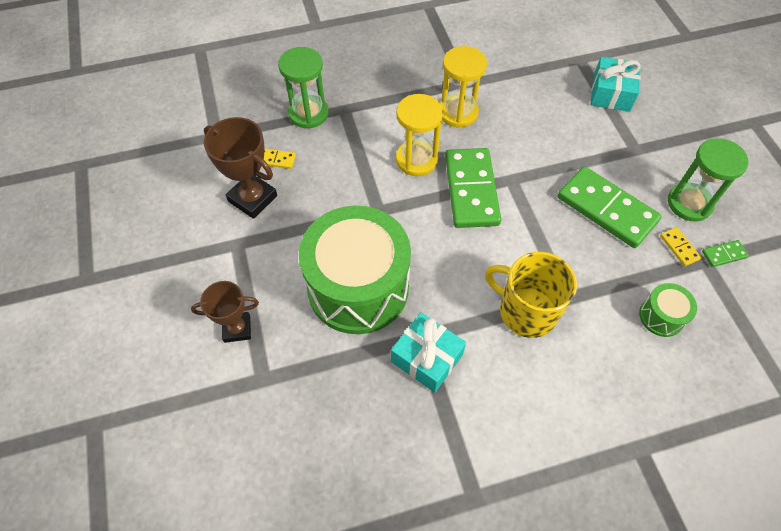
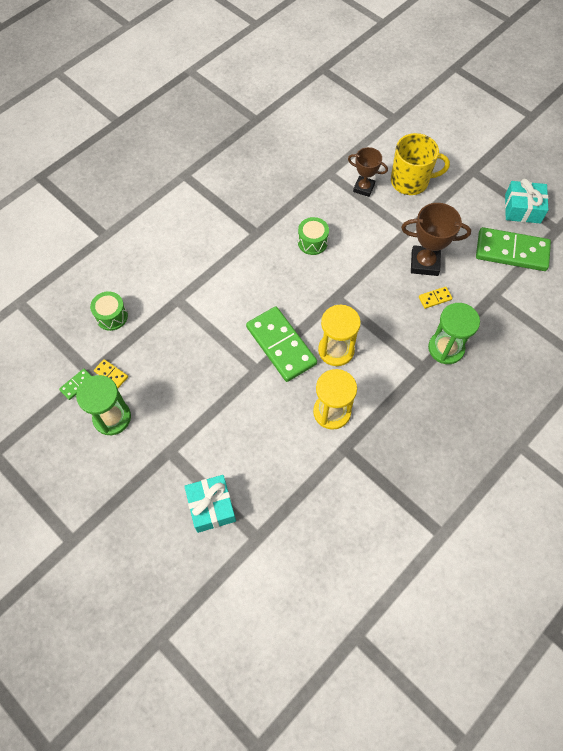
camera: 150 degrees right, 5 degrees up
(237, 329) = (363, 188): brown trophy -> brown trophy turned 60 degrees clockwise
(358, 287) = (312, 242): green drum -> green drum, size x0.42
(426, 358) = (246, 224): turquoise gift -> turquoise gift (522, 209)
(526, 311) = (200, 278): yellow mug -> yellow mug (410, 181)
(606, 209) = (174, 380): green domino -> green domino (511, 251)

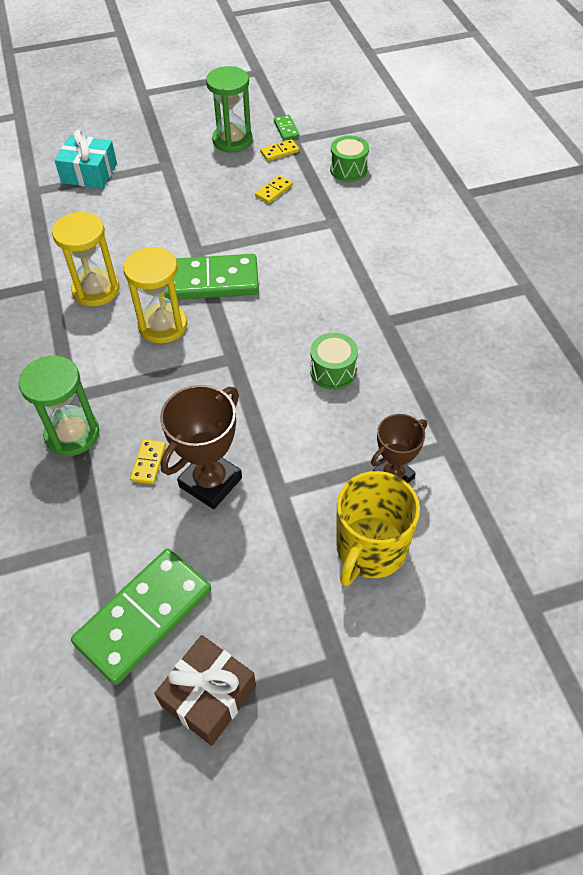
camera: 120 degrees right, 10 degrees down
(163, 354) = (274, 191): none -> yellow domino
(522, 209) = (209, 696): turquoise gift -> brown gift

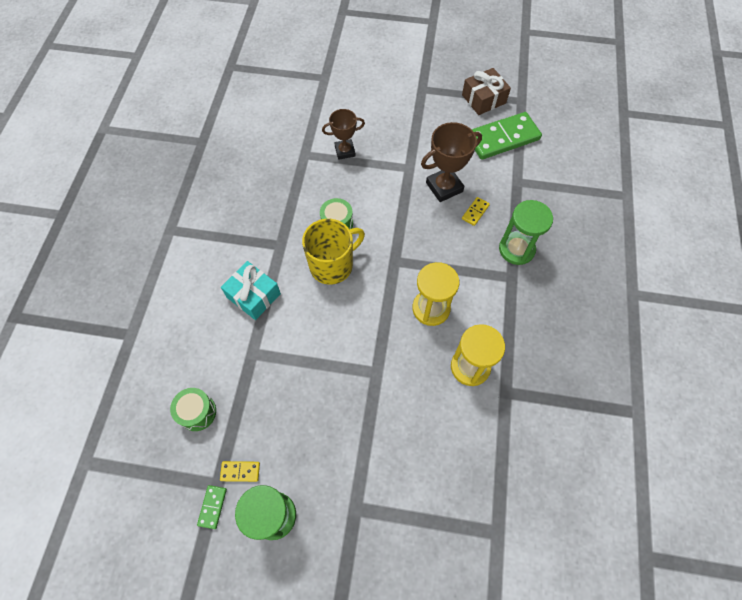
camera: 155 degrees left, 10 degrees up
(89, 173) = (435, 534): turquoise gift -> turquoise gift (253, 295)
(209, 281) = (380, 335): green domino -> none
(274, 191) = (277, 416): yellow domino -> none
(370, 549) = (379, 124): yellow mug -> yellow mug (332, 265)

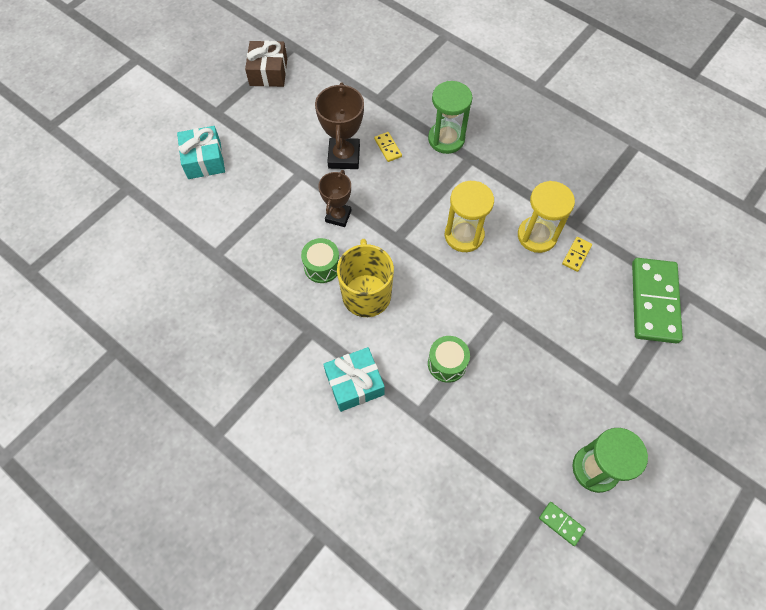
camera: 60 degrees left, 0 degrees up
(197, 412) = (455, 497): green drum -> green drum (447, 363)
(240, 471) = (538, 481): yellow domino -> yellow domino (576, 255)
(345, 151) = (239, 216): brown trophy -> brown trophy (338, 216)
(377, 105) = (204, 160): none -> turquoise gift
(502, 138) = (324, 83): green domino -> green domino (654, 302)

